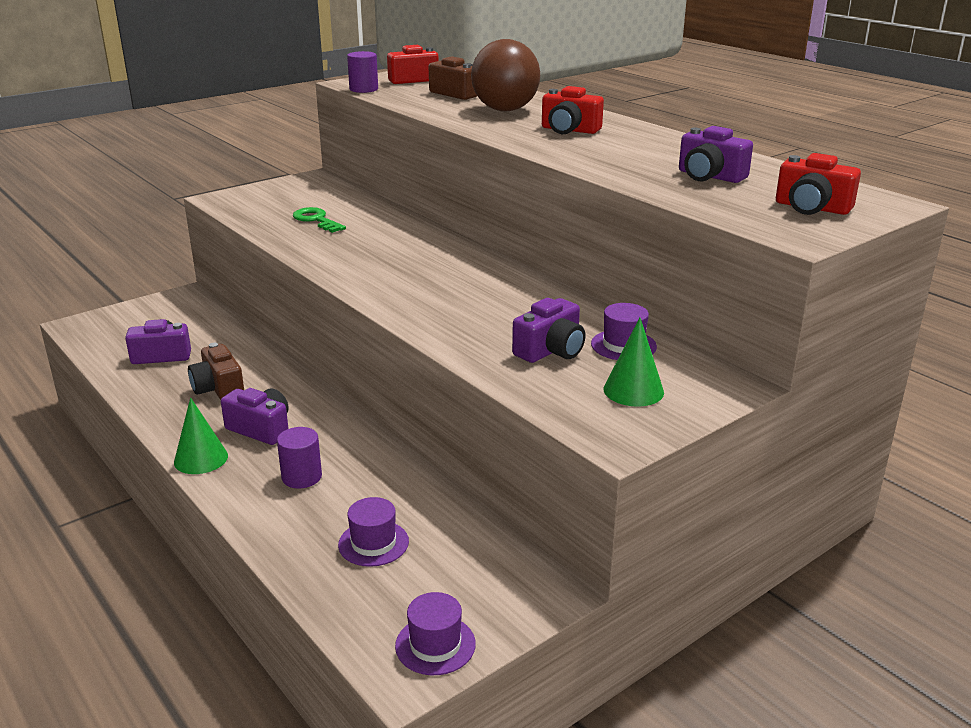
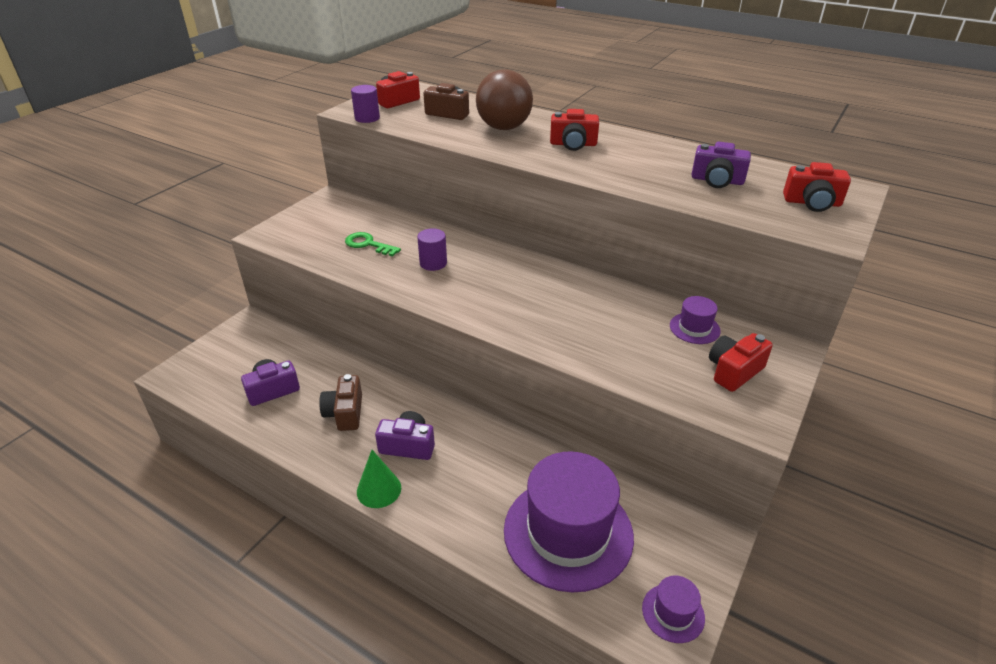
camera: 20 degrees left, 10 degrees up
(218, 388) = (345, 413): brown camera -> brown camera turned 45 degrees clockwise
(301, 477) = (472, 485): purple cylinder -> purple cylinder (433, 263)
(373, 543) = (568, 532): purple hat -> purple hat, size x2.32
(551, 350) = (649, 345): purple camera -> none
(633, 390) = (734, 371): green cone -> red camera

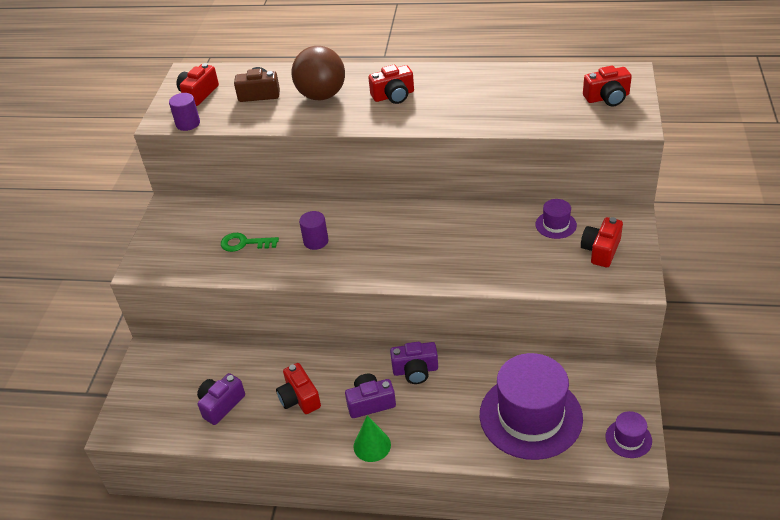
camera: 20 degrees left, 5 degrees up
(345, 413) = (299, 398): brown camera -> red camera
(717, 180) = (529, 98): purple camera -> purple camera (415, 370)

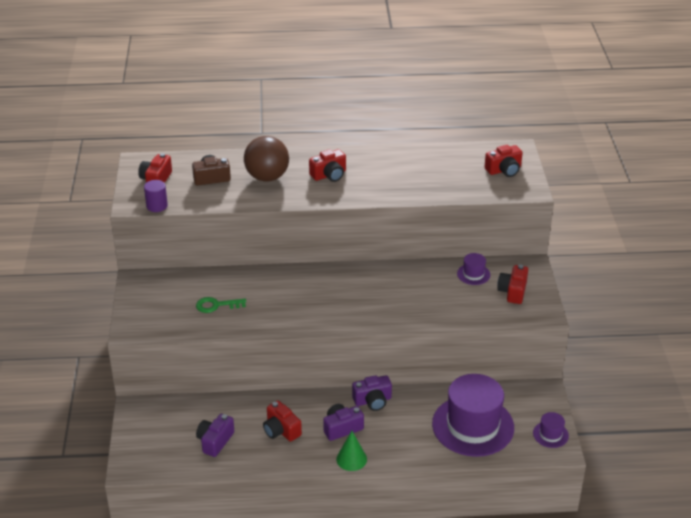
camera: 15 degrees left, 5 degrees down
(316, 241) = (278, 300): purple cylinder -> none

